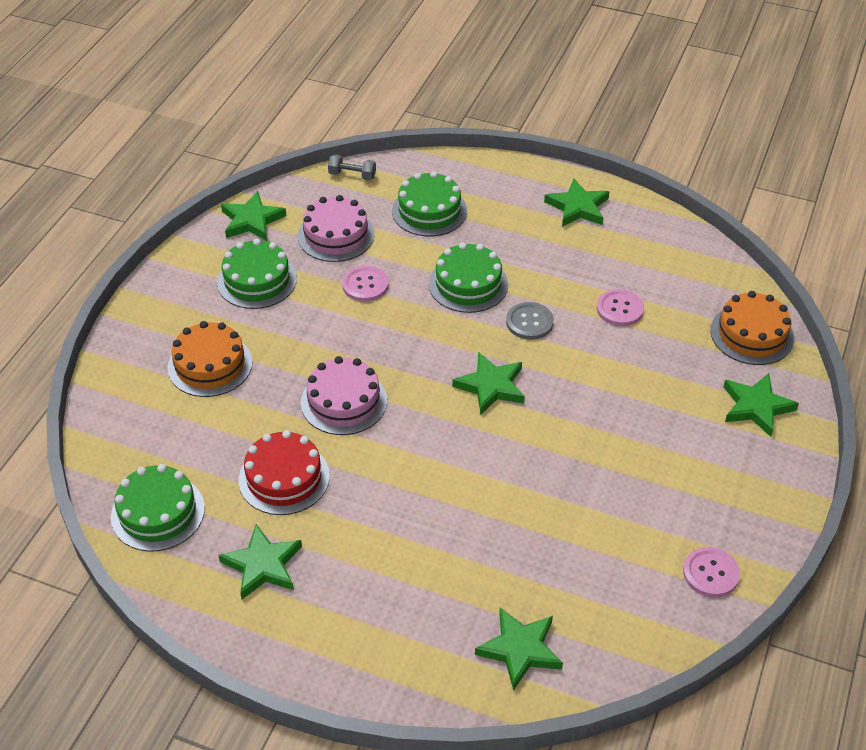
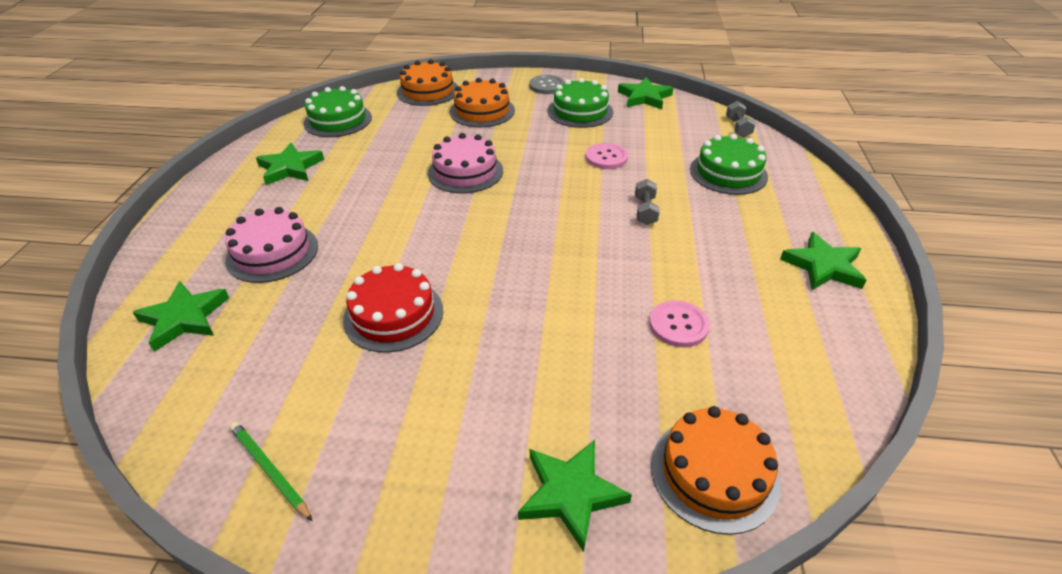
camera: 75 degrees right, 5 degrees down
(123, 410) = (428, 91): none -> orange cake
(284, 478) = (377, 160): red cake -> red cake (393, 315)
(336, 235) = (656, 134): pink cake -> pink cake (272, 253)
(468, 284) = (645, 211): green cake -> grey dumbbell
(491, 386) = (514, 247): green star -> none
(529, 322) = (616, 258): grey button -> grey button (546, 86)
(710, 573) = (269, 470): pink button -> green pencil

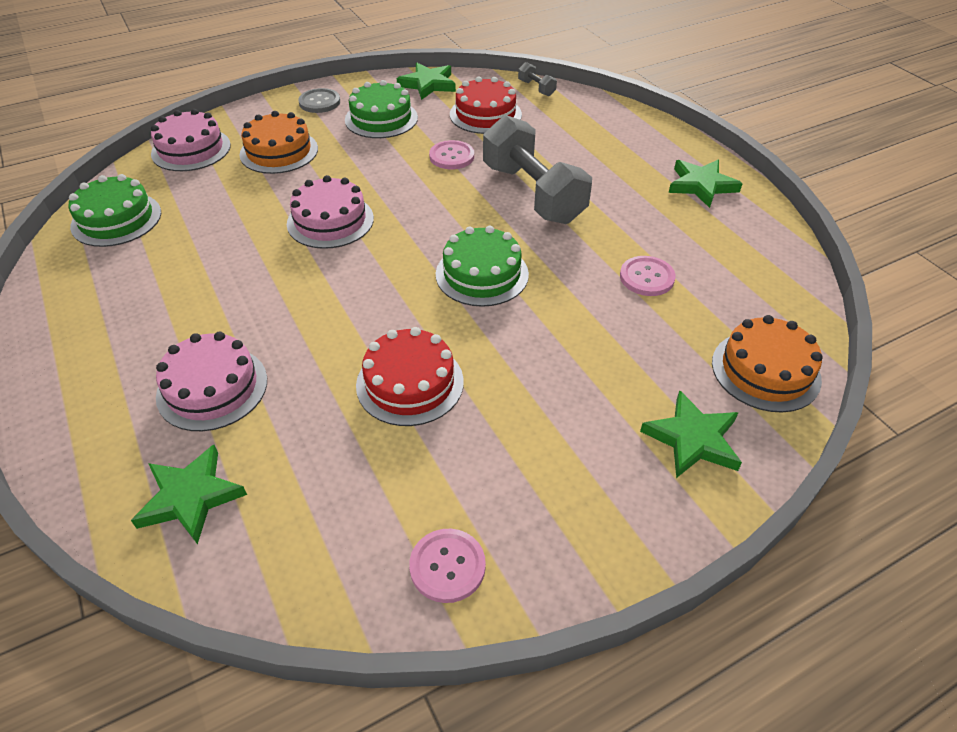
camera: 35 degrees left, 5 degrees up
(269, 470) = (447, 566): green pencil -> pink button
(290, 168) = (121, 293): green star -> none
(428, 91) = (191, 149): orange cake -> pink cake
(645, 211) = (533, 193): grey dumbbell -> grey dumbbell, size x2.45
(669, 134) = (485, 114): none -> red cake
(728, 173) = (566, 133): green cake -> green cake (482, 274)

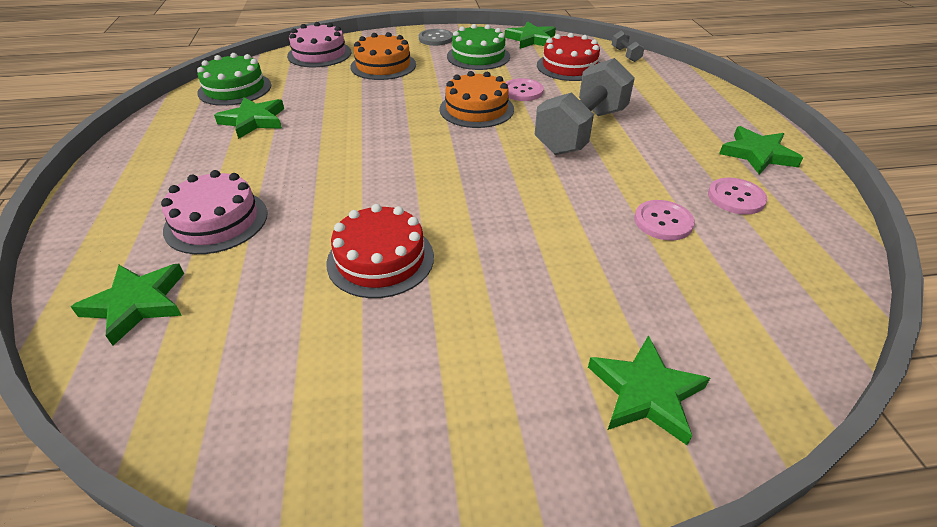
camera: 20 degrees right, 5 degrees down
(170, 257) = (253, 121): none -> green star
(330, 221) = (392, 119): pink cake -> none
(447, 566) = (312, 443): pink button -> pink button (736, 197)
(482, 274) = (499, 184): green cake -> none
(533, 193) = (581, 131): grey dumbbell -> grey dumbbell turned 45 degrees clockwise
(765, 370) = (765, 344): orange cake -> orange cake (476, 109)

